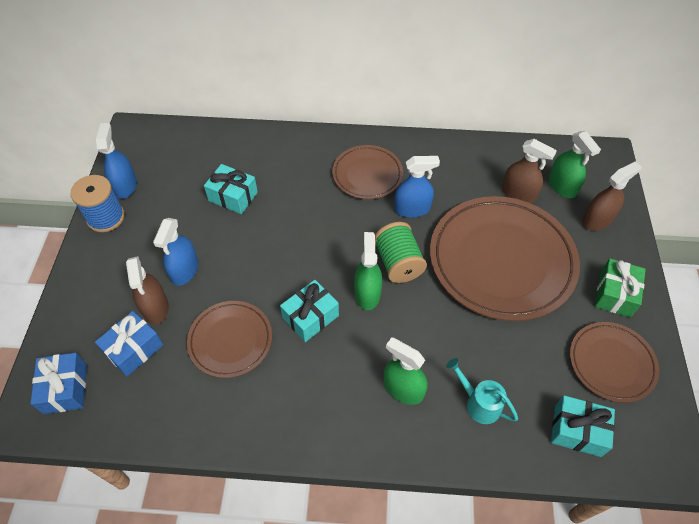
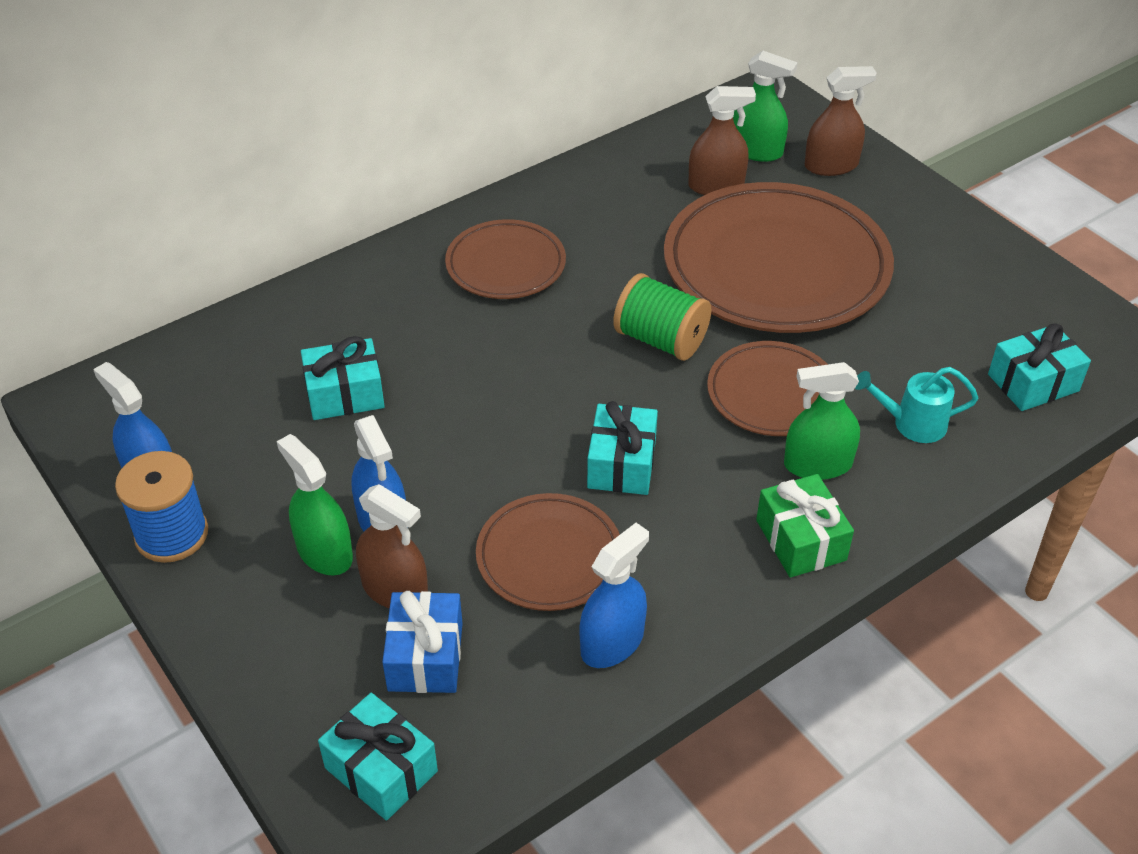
camera: 40 degrees left, 10 degrees down
(65, 388) = (381, 769): blue gift -> turquoise gift
(367, 293) = (661, 395): green spray bottle -> green spray bottle (324, 552)
(412, 209) = (609, 271): blue spray bottle -> blue spray bottle (612, 642)
(597, 220) = (831, 165): brown spray bottle -> brown spray bottle turned 60 degrees clockwise
(611, 363) = (996, 298): brown plate -> brown plate (772, 394)
(614, 294) = (928, 230): green gift -> green gift (800, 540)

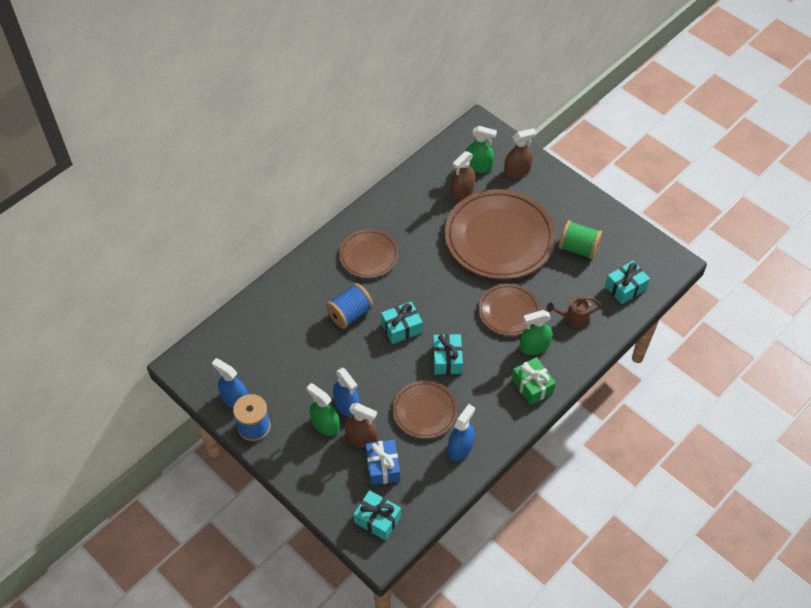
camera: 10 degrees left, 10 degrees up
(345, 394) = (311, 341): turquoise gift -> turquoise gift (401, 328)
(439, 357) = (350, 314): none -> blue spool
(660, 340) = (452, 289): green spool -> green spool (578, 248)
(716, 185) = (462, 191): brown spray bottle -> brown spray bottle turned 150 degrees clockwise
(911, 423) = (573, 318): turquoise watering can -> brown watering can

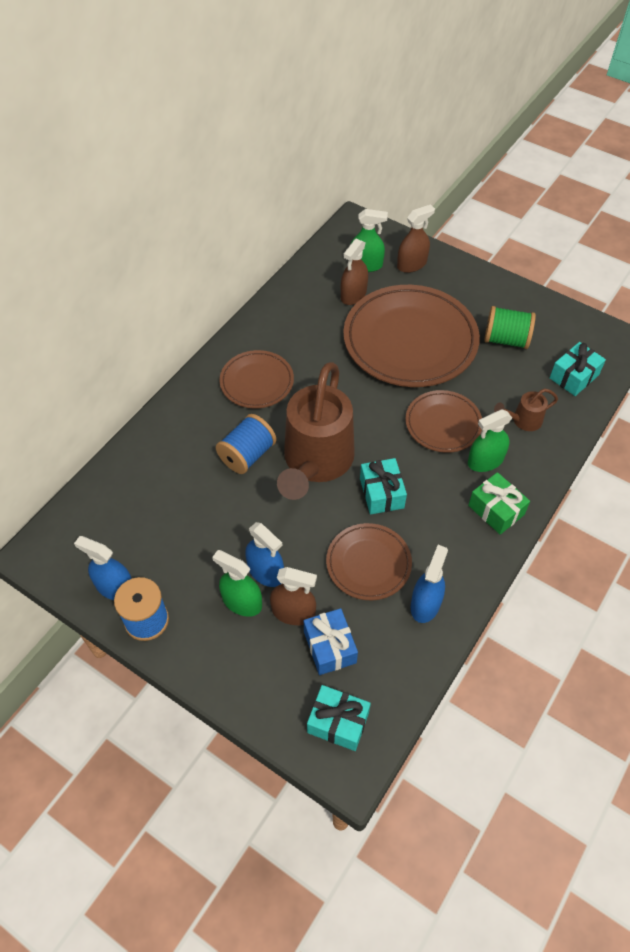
camera: 10 degrees left, 0 degrees up
(401, 328) = (316, 463): turquoise gift -> brown watering can

